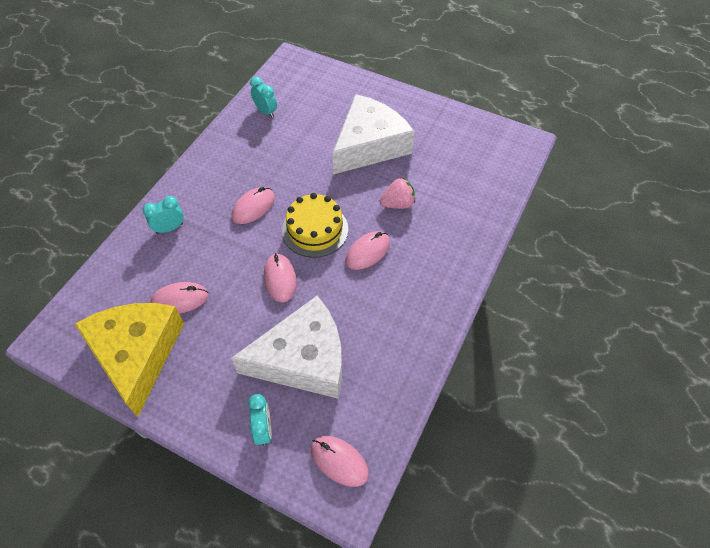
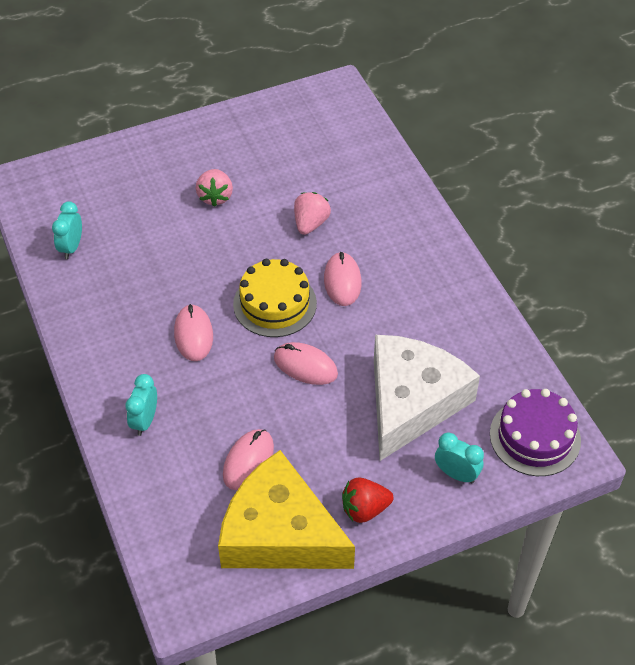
camera: 50 degrees left, 5 degrees down
(191, 391) = (364, 509): none -> red strawberry
(266, 111) = (71, 247): turquoise clock -> turquoise clock turned 75 degrees counterclockwise
(339, 461) = (535, 437): pink mouse -> purple cake
(369, 145) = (215, 196): white cheese -> pink strawberry

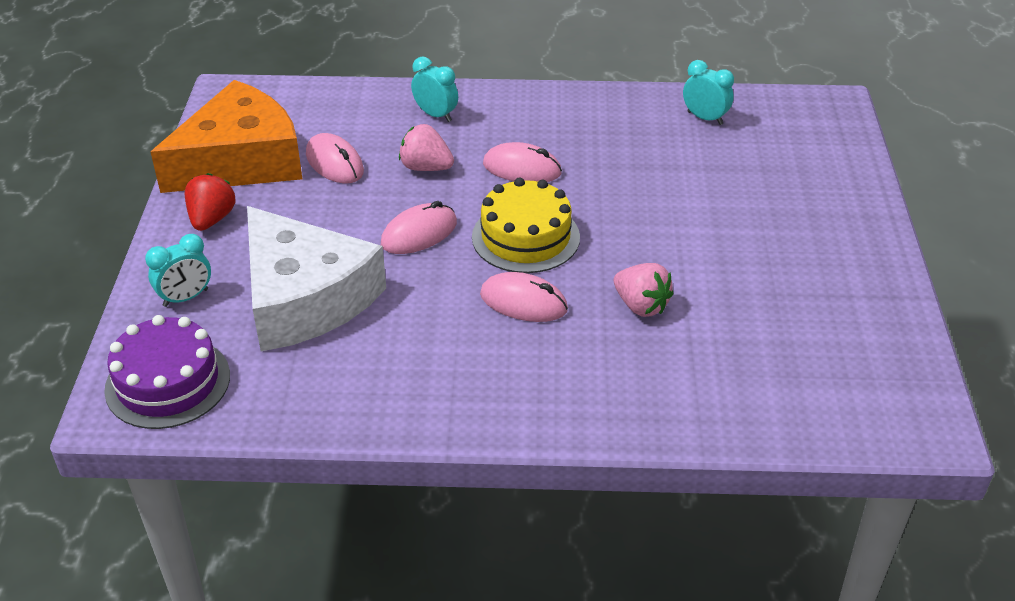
camera: 115 degrees right, 10 degrees down
(215, 196) = (735, 238): pink strawberry -> pink strawberry (426, 167)
(280, 533) = (240, 160): yellow cheese -> orange cheese

